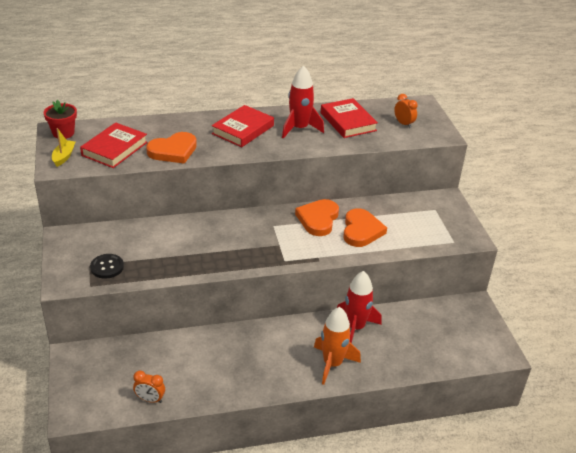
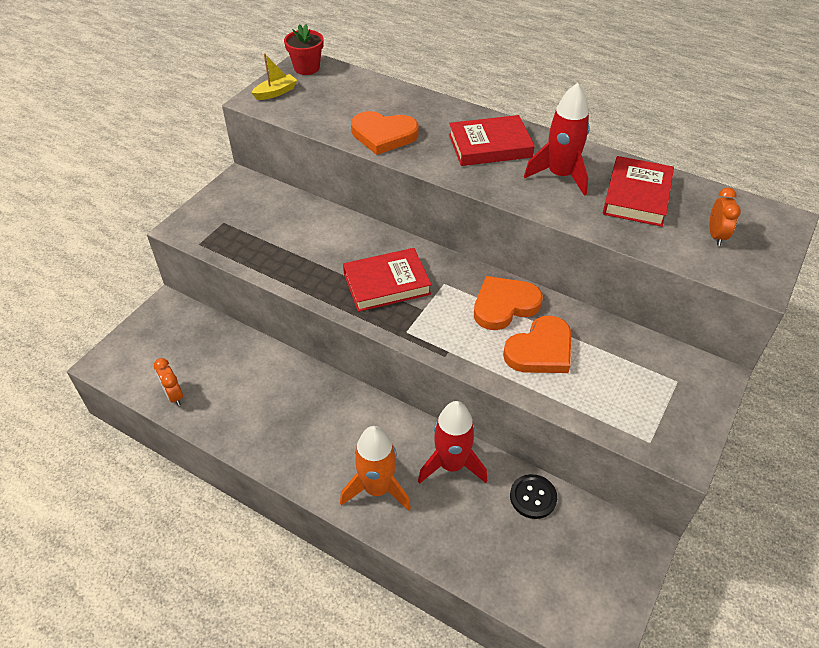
camera: 45 degrees right, 10 degrees up
(107, 267) = (234, 233): black button -> black button (533, 497)
(114, 149) = (330, 106): red book -> red book (386, 283)

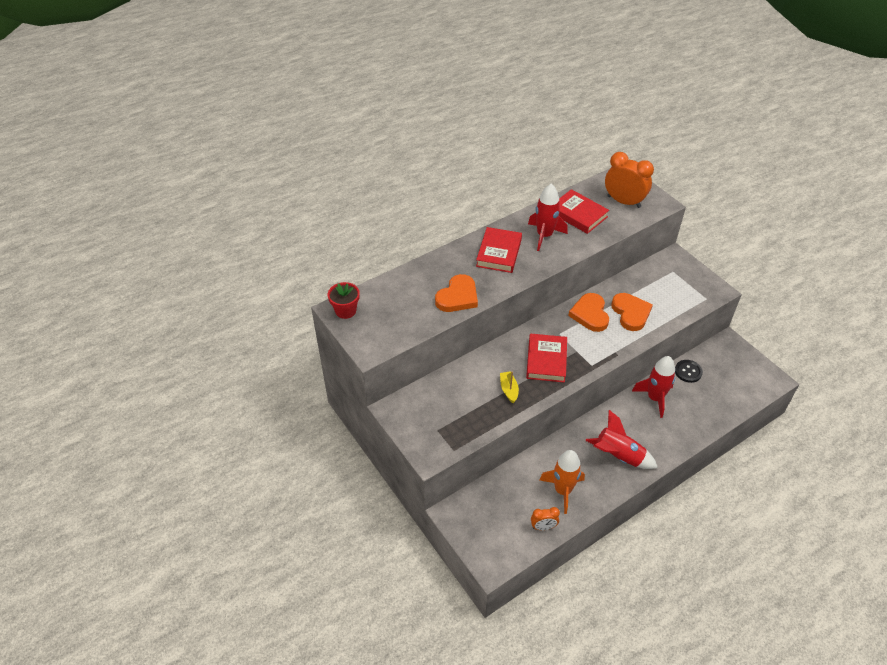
camera: 65 degrees left, 0 degrees up
(275, 92) = (368, 337): yellow boat -> yellow boat (509, 390)
(321, 446) = (618, 456): none -> red rocket
(377, 489) = (659, 438): orange rocket -> orange rocket (562, 490)
(716, 236) = (624, 202): orange clock -> orange clock, size x1.93

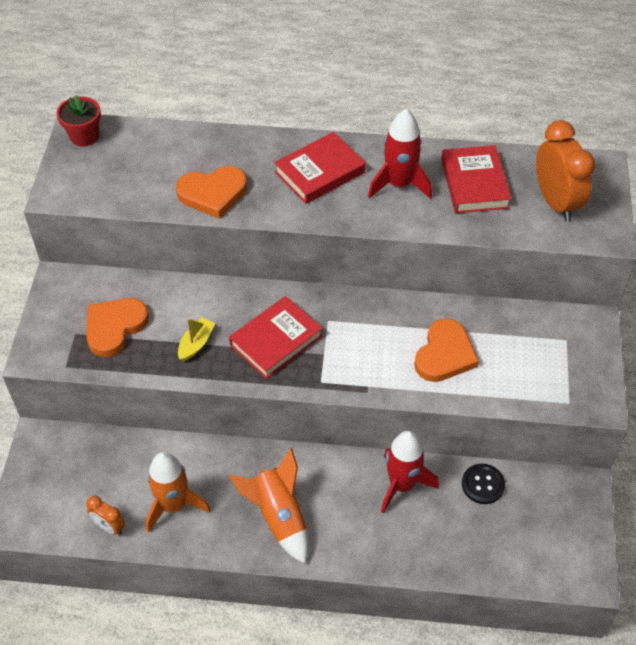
camera: 40 degrees right, 5 degrees up
(590, 314) = (392, 322): orange heart -> orange heart (114, 327)
(618, 456) = (279, 516): red rocket -> orange rocket

